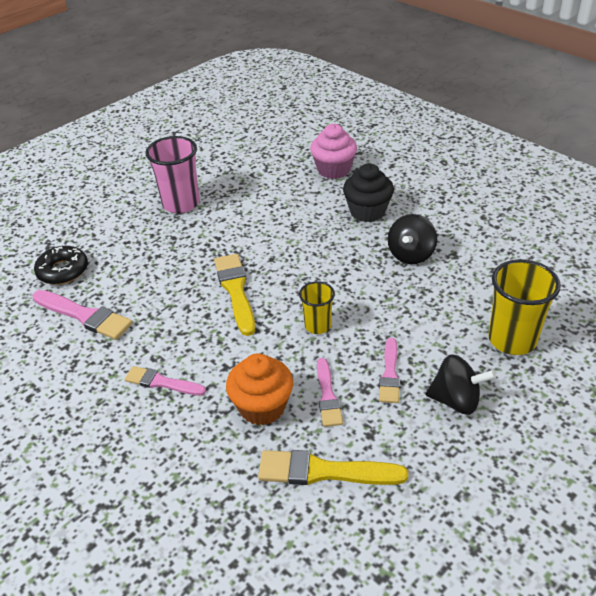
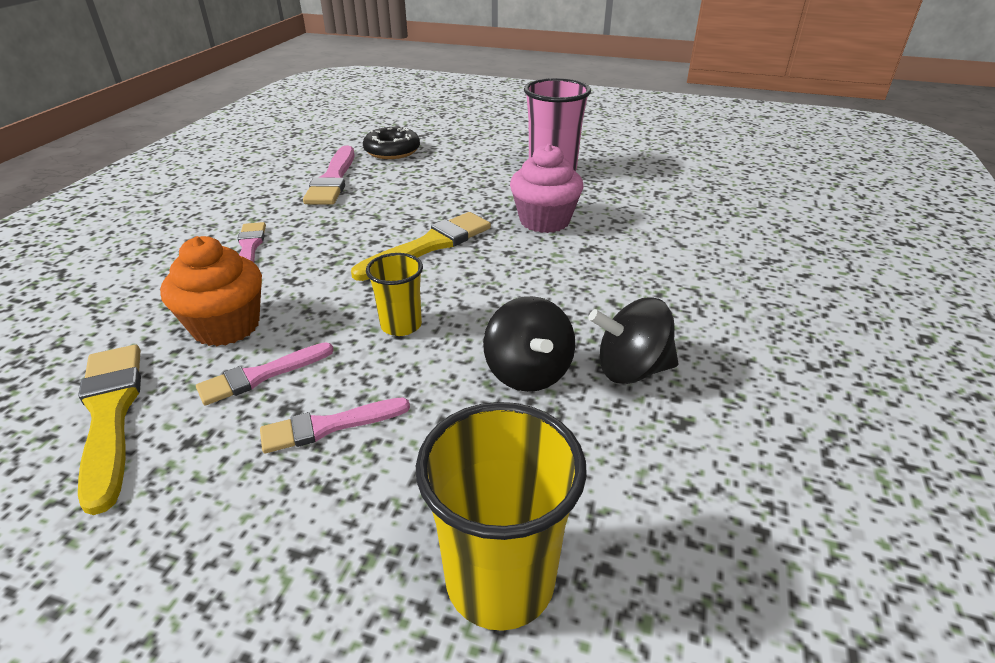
camera: 60 degrees right, 5 degrees down
(333, 170) = (747, 242): pink cupcake -> pink cupcake (544, 221)
(367, 211) = (689, 297): black cupcake -> none
(456, 400) = (292, 531): black spinning top -> black spinning top (528, 373)

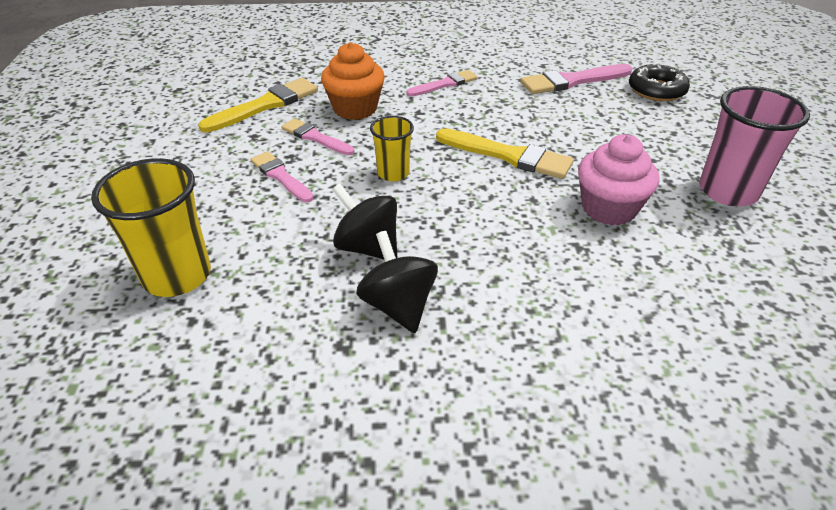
camera: 70 degrees right, 5 degrees up
(528, 373) = (367, 247): black spinning top -> black spinning top turned 75 degrees clockwise

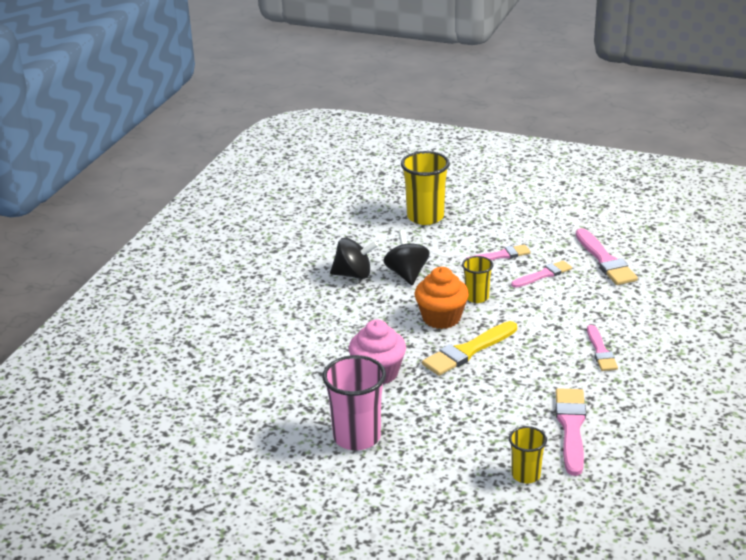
camera: 115 degrees right, 10 degrees down
(265, 105) = (605, 260): yellow brush -> pink brush
(355, 108) = (578, 298): orange cupcake -> orange cupcake (441, 318)
(367, 247) = (407, 274): black spinning top -> black spinning top turned 75 degrees counterclockwise
(656, 90) = (526, 475): black donut -> yellow cup

